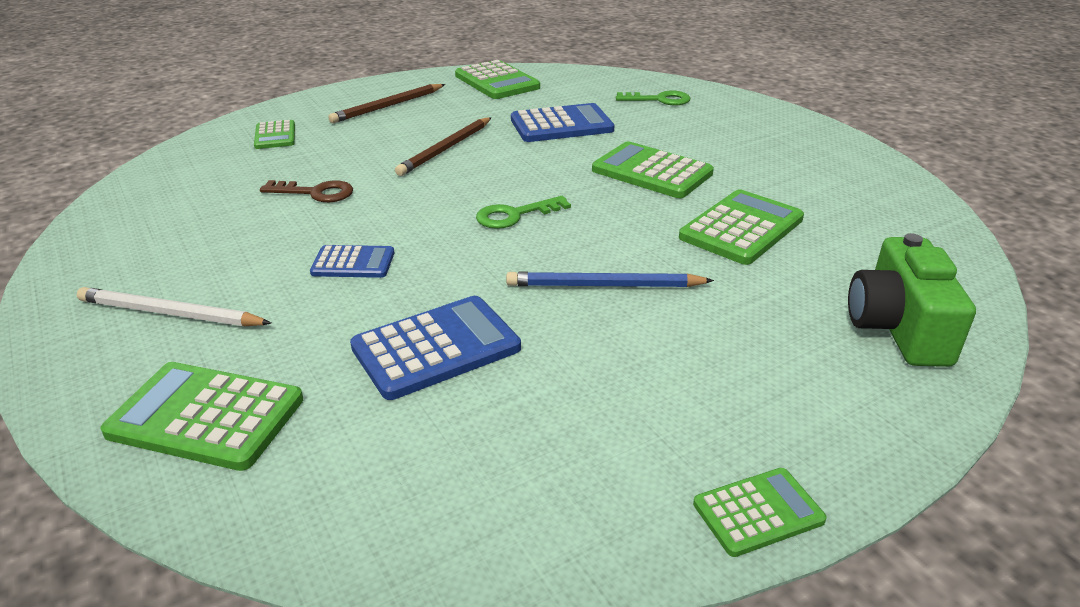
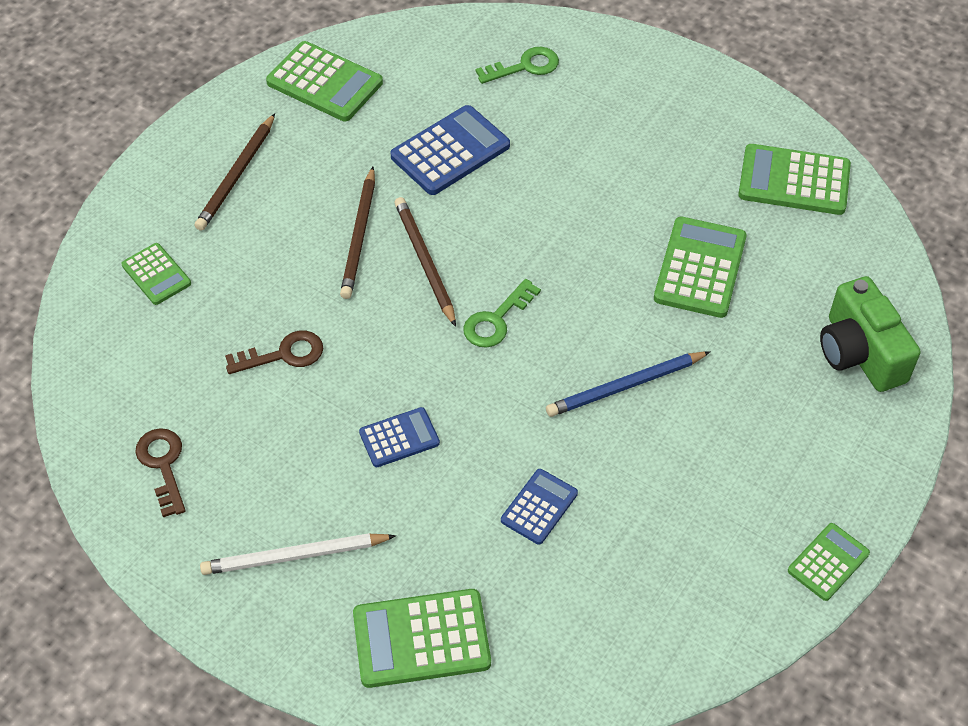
camera: 25 degrees left, 20 degrees up
(146, 228) = (163, 465): none -> brown key
(436, 348) = (539, 507): blue calculator -> blue calculator, size x0.59
(484, 172) = (424, 262): none -> brown pencil
(652, 172) = (583, 207): green calculator -> green calculator (794, 180)

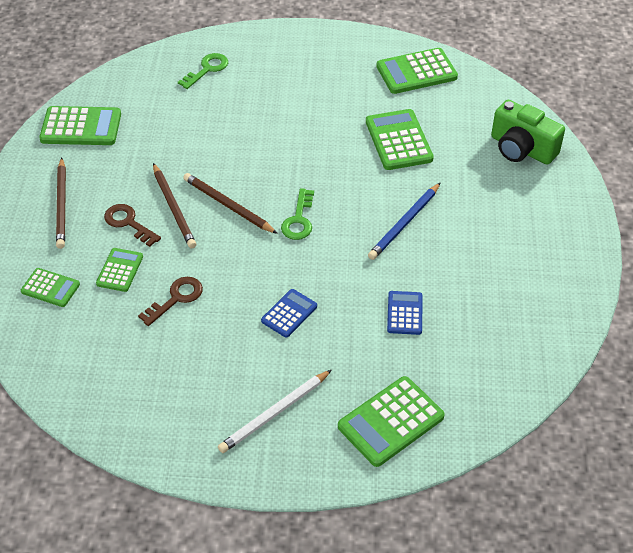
camera: 30 degrees left, 5 degrees down
(163, 465) = (144, 401): brown key -> brown key (128, 223)
(450, 151) = (196, 135): blue calculator -> none
(828, 562) = (588, 266): green calculator -> green calculator (120, 270)

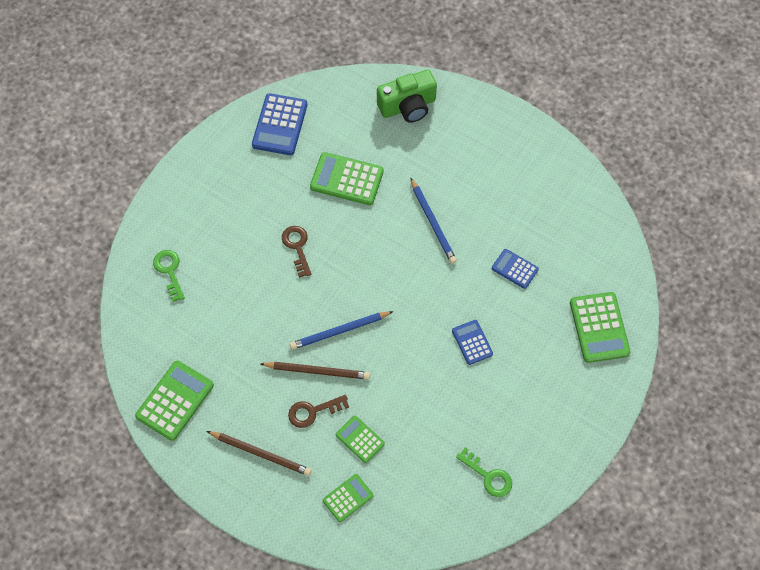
camera: 60 degrees left, 15 degrees up
(176, 298) = (413, 412): brown key -> brown key (297, 247)
(228, 205) = (339, 331): brown pencil -> blue pencil
(275, 413) = (554, 395): white pencil -> none
(299, 220) = (385, 290): green key -> green key (488, 476)
(416, 72) = (279, 125): green calculator -> blue calculator

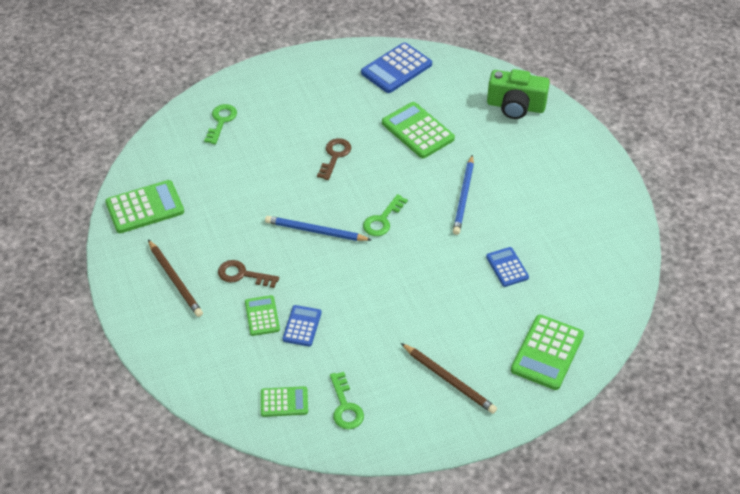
camera: 35 degrees right, 15 degrees down
(317, 371) = (272, 249): brown pencil -> brown pencil (449, 380)
(348, 498) = (214, 352): green calculator -> green calculator (284, 402)
(385, 285) = (382, 220): none -> green key
(472, 342) = (420, 300): blue calculator -> blue calculator (302, 326)

